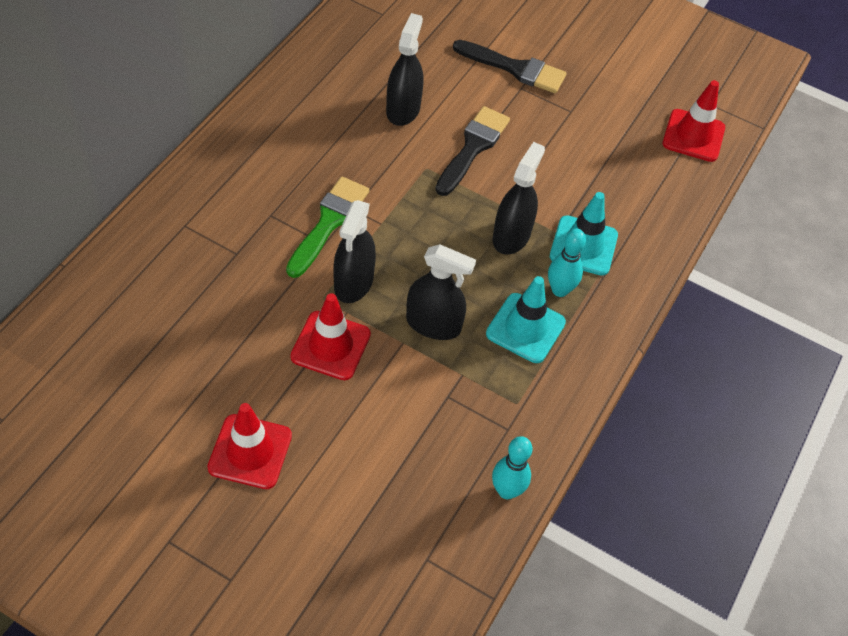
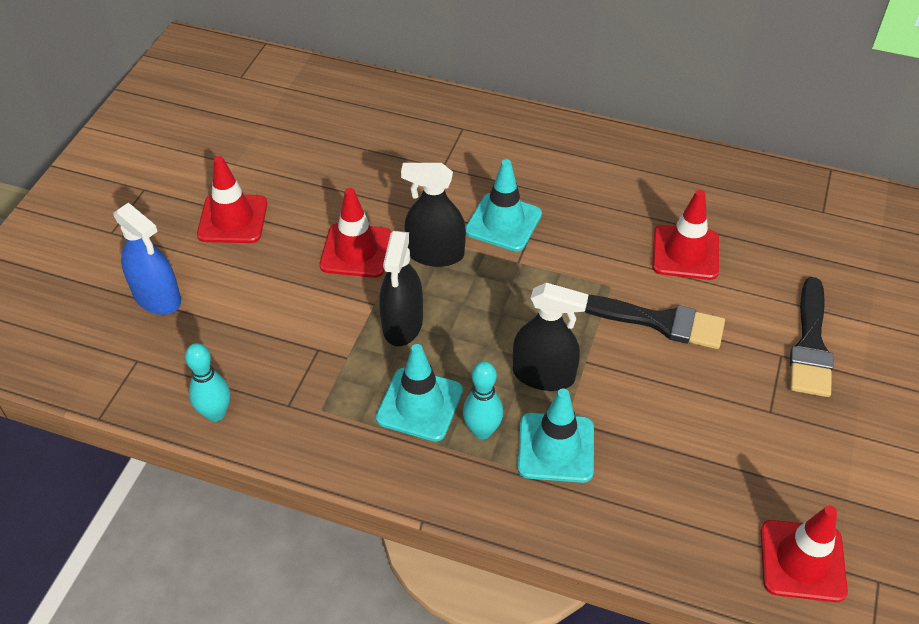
camera: 85 degrees right, 5 degrees down
(329, 222) = (503, 222): green brush -> turquoise traffic cone
(345, 535) = (157, 297): none -> blue spray bottle
(403, 109) = (685, 253): black spray bottle -> red traffic cone

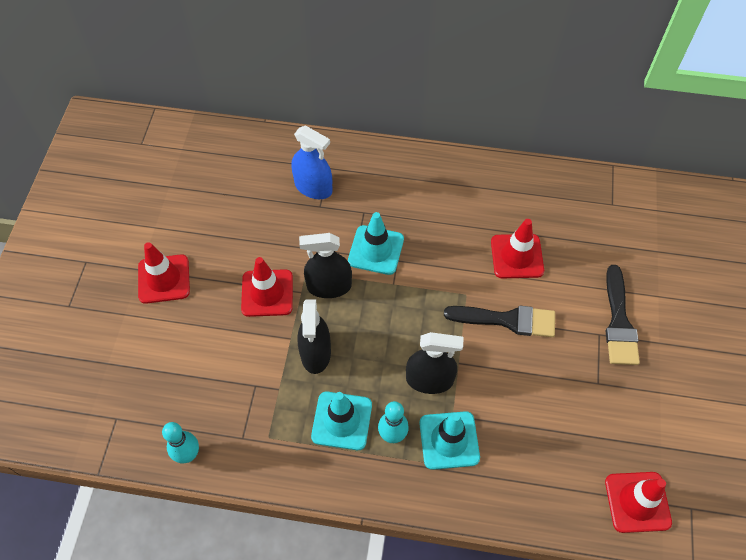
camera: 10 degrees left, 10 degrees up
(157, 297) = (119, 360): blue spray bottle -> blue spray bottle (313, 187)

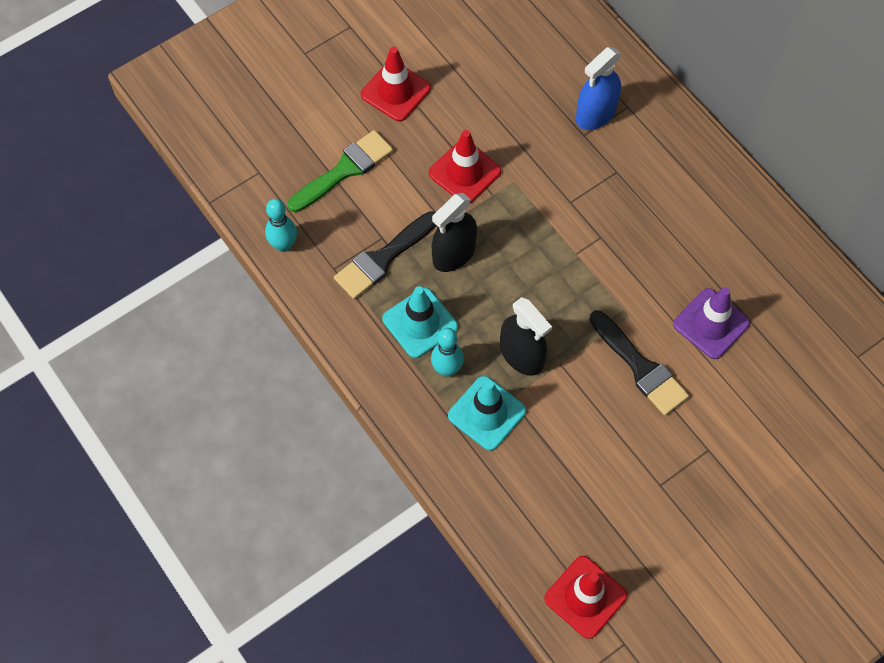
camera: 45 degrees right, 5 degrees up
(180, 362) = (345, 170): none -> green brush
(313, 187) = (596, 114): blue spray bottle -> blue spray bottle turned 60 degrees clockwise
(329, 286) = (520, 210): black spray bottle -> none
(376, 250) = (592, 213): turquoise traffic cone -> none
(517, 256) = (711, 324): red traffic cone -> purple traffic cone
(619, 322) = (738, 456): black brush -> black brush (383, 258)

